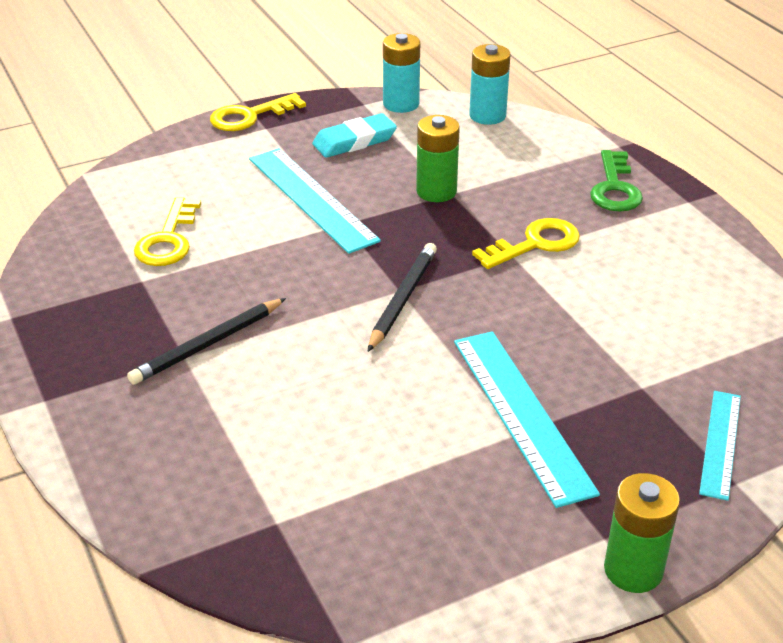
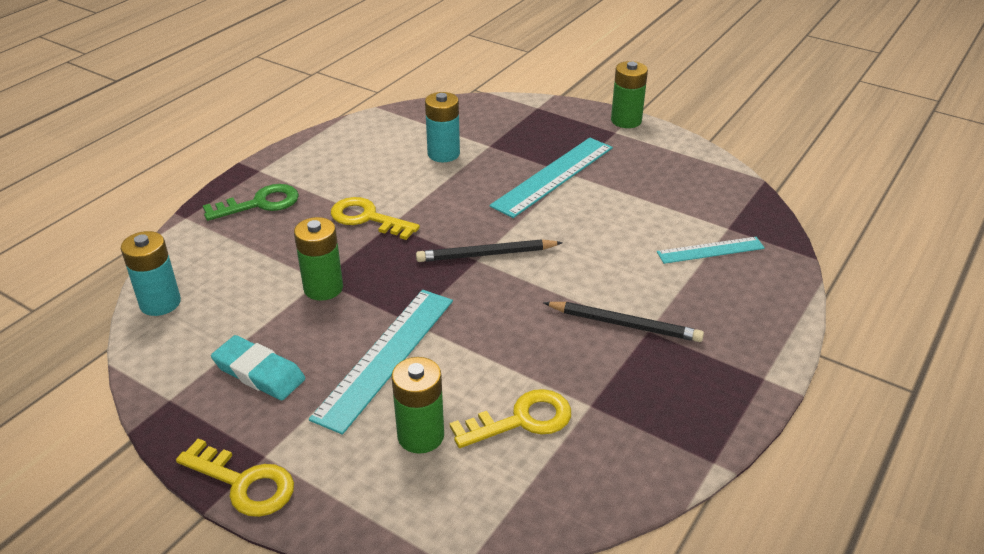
camera: 120 degrees left, 0 degrees up
(209, 190) = (420, 436): none -> green battery
(401, 104) = (158, 370): turquoise battery -> turquoise battery (443, 154)
(720, 443) = (513, 115): turquoise ruler -> turquoise ruler (710, 250)

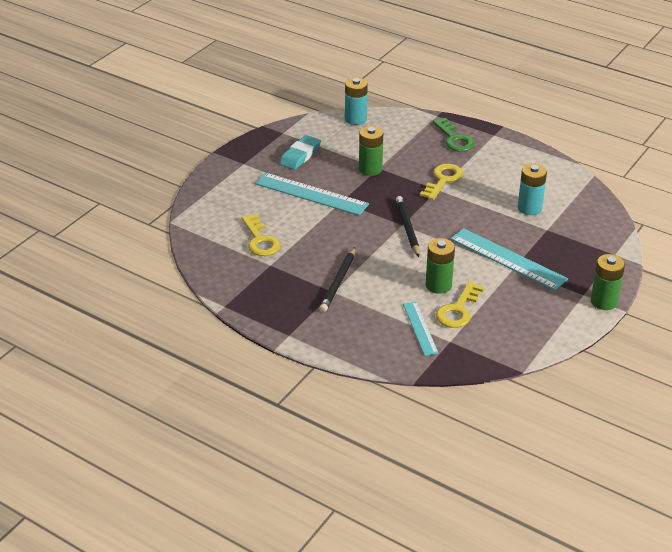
camera: 90 degrees right, 0 degrees up
(244, 483) = (227, 159): yellow key -> yellow key (458, 310)
(420, 436) = (252, 208): green battery -> green battery (438, 285)

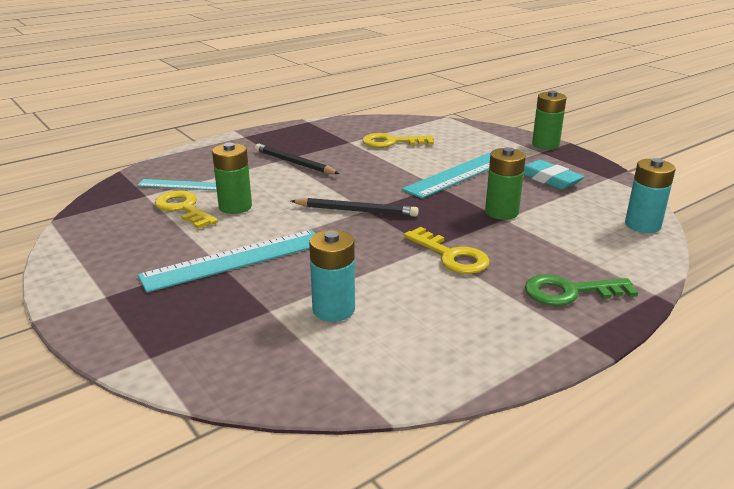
camera: 110 degrees right, 10 degrees down
(604, 301) = (71, 307): green battery -> green battery (545, 145)

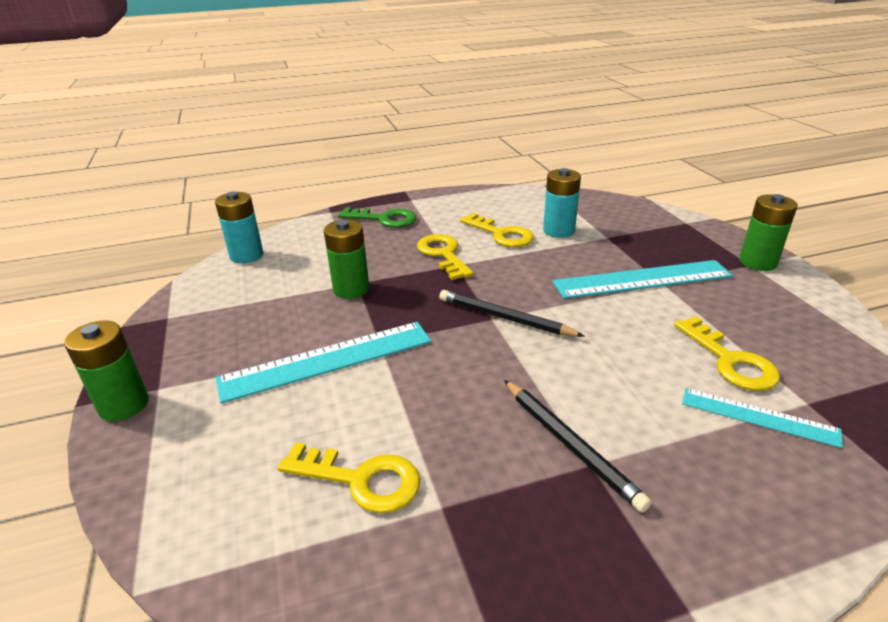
camera: 160 degrees left, 5 degrees up
(235, 207) = (657, 351): green battery -> green battery (757, 262)
(404, 292) = (501, 234): none -> yellow key
(549, 179) = (235, 327): turquoise eraser -> none

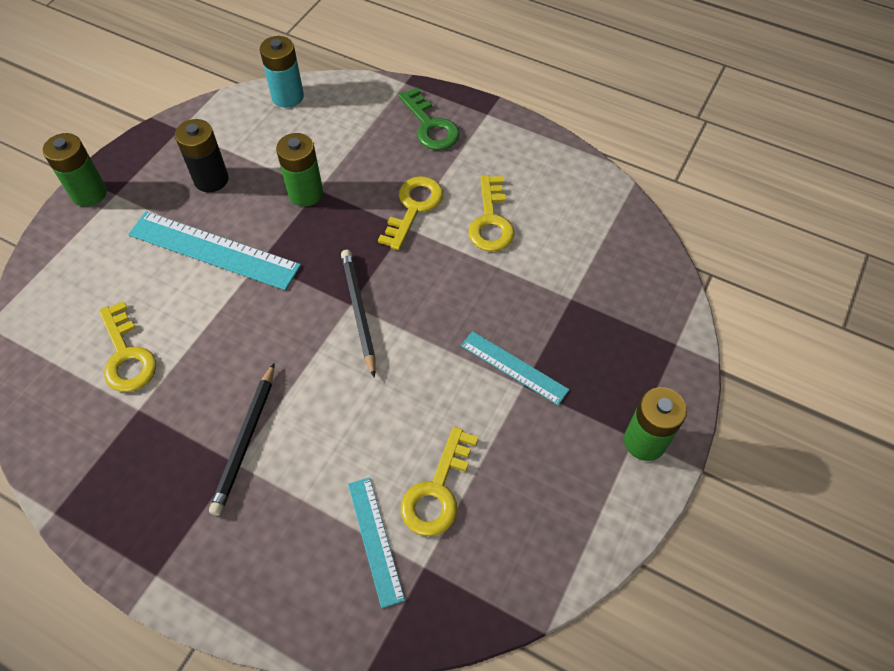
camera: 45 degrees right, 25 degrees up
(252, 326) = (211, 179): none -> black battery
(558, 231) = (543, 256): turquoise battery -> none
(642, 279) = (514, 367): turquoise ruler -> turquoise ruler, size x0.59

